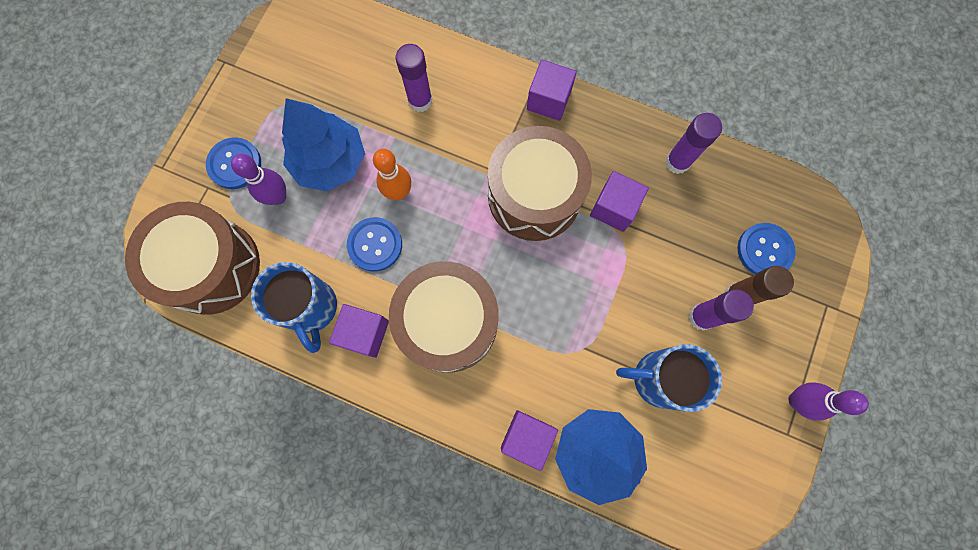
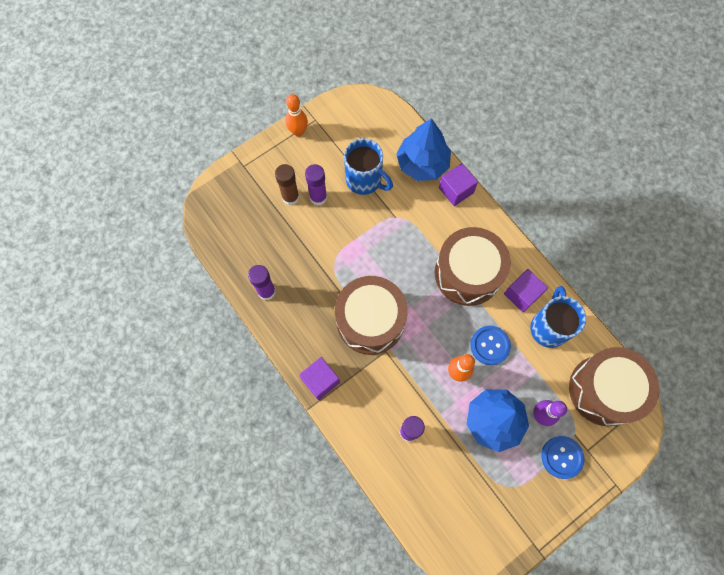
camera: 150 degrees left, 5 degrees down
(614, 208) = (326, 285): purple cube -> none
(764, 250) = (255, 212): blue button -> none
(797, 400) = (298, 131): purple bowling pin -> orange bowling pin

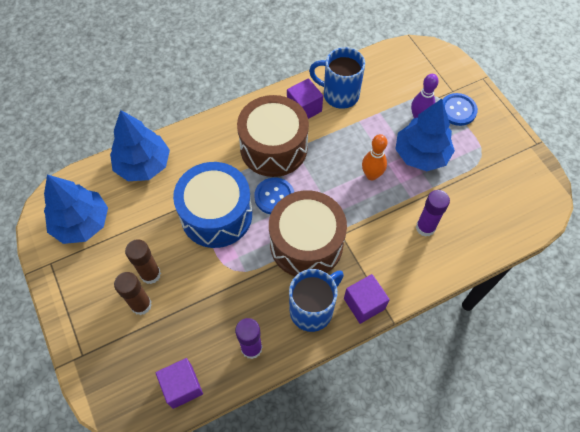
camera: 80 degrees left, 10 degrees down
(298, 131) = (59, 284): orange bowling pin -> none
(318, 197) = (150, 274): purple glue stick -> brown glue stick
(355, 131) = (82, 223): none -> blue tree
(365, 180) = (145, 223): blue mug -> blue mug (313, 309)
(384, 237) = (216, 215): none -> blue drum
(456, 190) = (182, 141): purple cube -> purple cube (182, 386)
(490, 345) = (349, 143): blue button -> blue button (274, 197)
(604, 390) = (402, 68): brown drum -> none

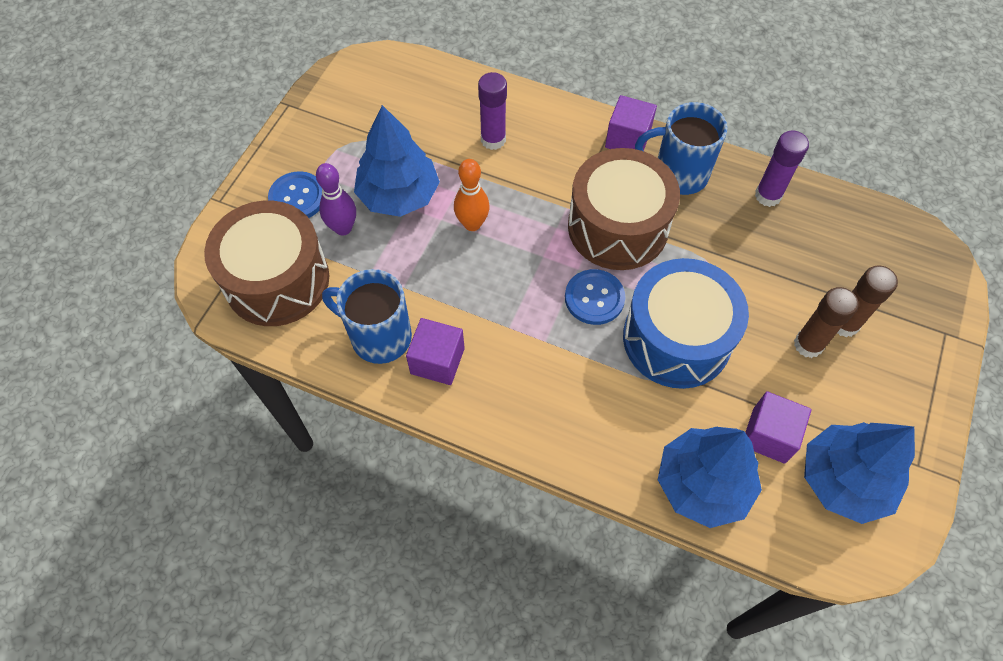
camera: 130 degrees left, 0 degrees up
(182, 386) = (862, 223): purple cube -> purple cube (768, 435)
(273, 147) = (529, 350): brown drum -> brown drum (277, 280)
(339, 95) = (378, 336): blue mug -> blue mug turned 135 degrees clockwise

